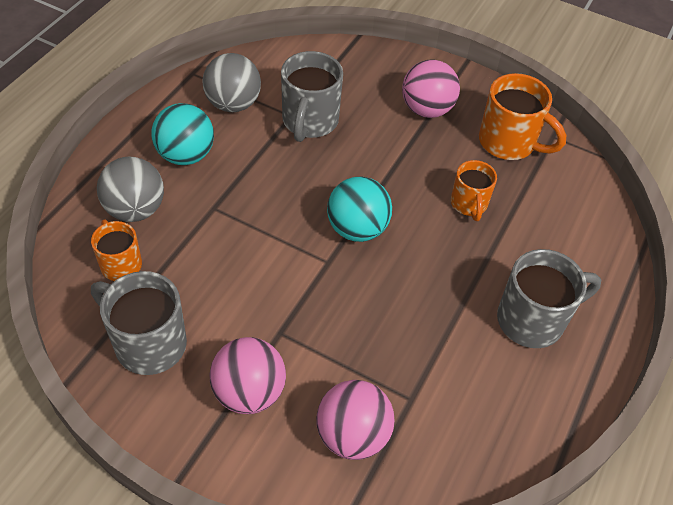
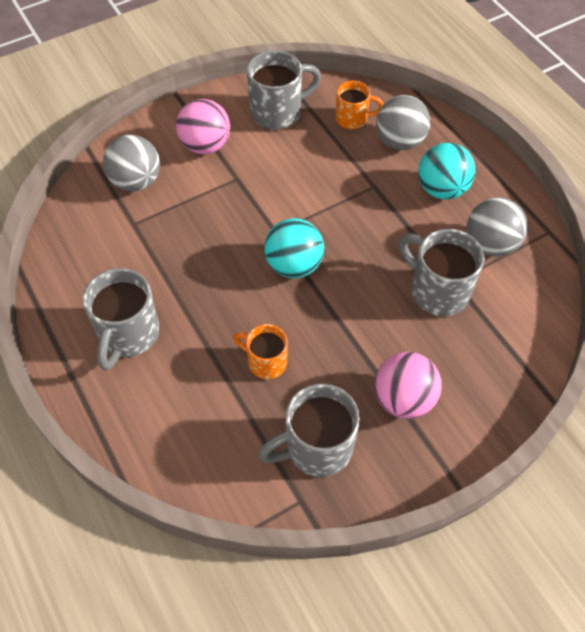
camera: 125 degrees right, 5 degrees up
(352, 435) = (136, 181): pink ball -> grey ball
(508, 143) = (316, 448): orange mug -> grey mug

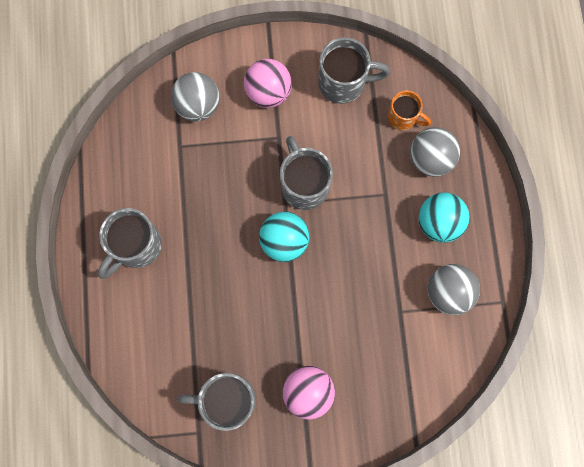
camera: 25 degrees right, 20 degrees up
(266, 362) = (224, 315): orange mug -> none
(437, 291) = (382, 314): grey mug -> grey mug (304, 185)

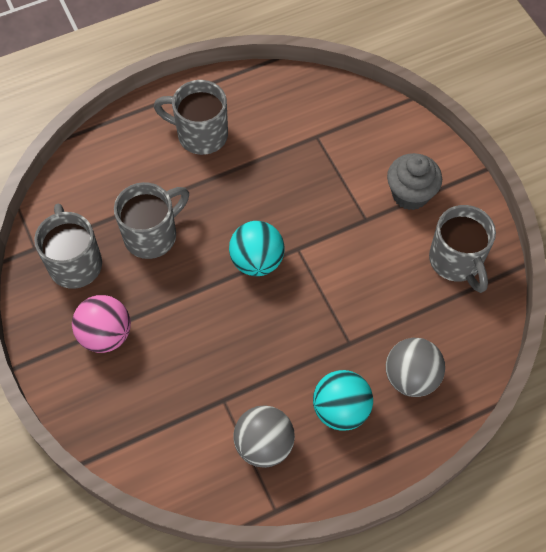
camera: 70 degrees right, 15 degrees down
(198, 105) = (366, 138): grey ball -> none
(268, 92) = (410, 194): pink ball -> grey cupcake
(304, 185) = (325, 260): grey mug -> grey mug (152, 235)
(403, 117) = (446, 333): orange mug -> none

